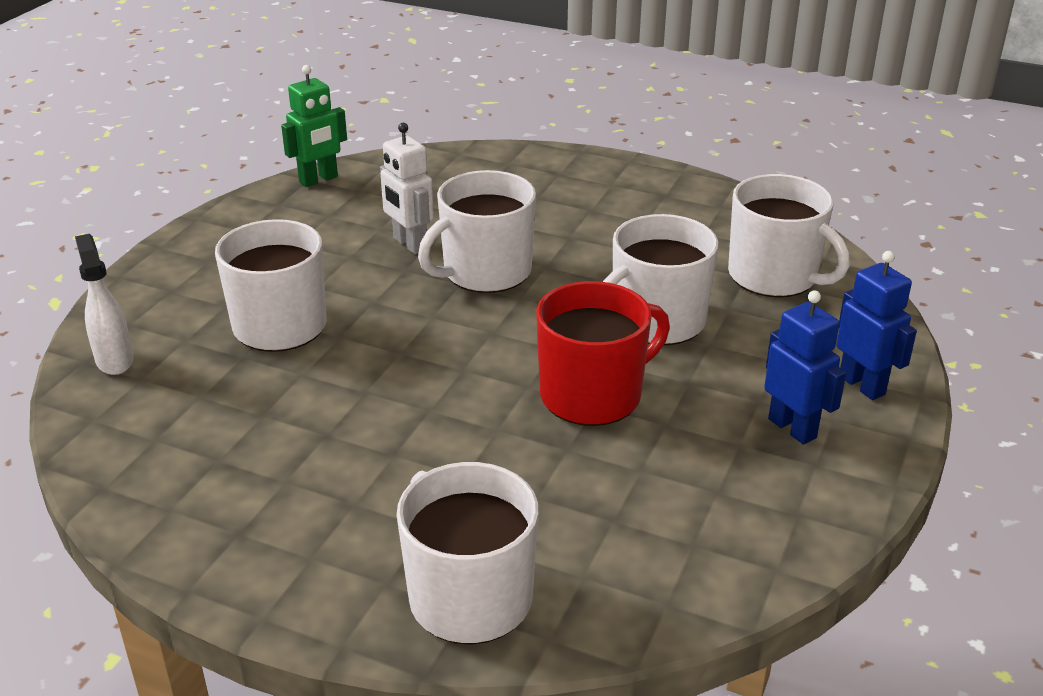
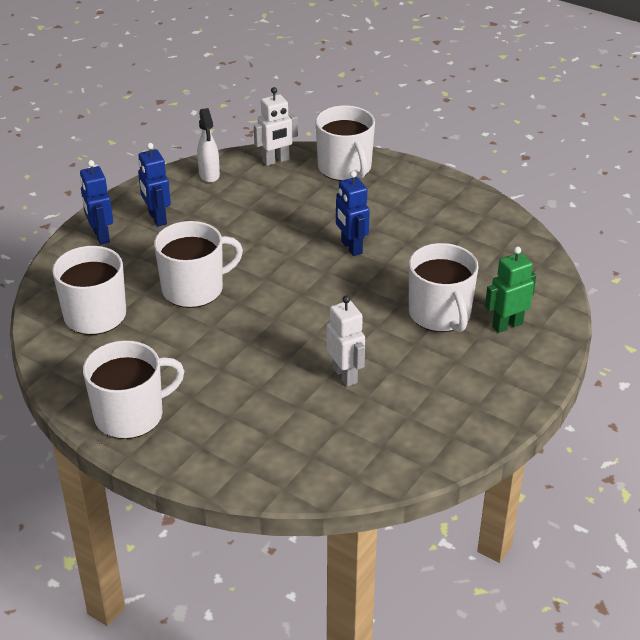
camera: 170 degrees left, 5 degrees up
(114, 360) = (541, 300): white spray bottle -> white spray bottle (209, 175)
(319, 180) = (418, 464): green robot -> green robot (507, 325)
(427, 412) = (351, 247): none -> blue robot
(485, 272) = (294, 342): white mug -> white mug (131, 415)
(593, 395) = (255, 247): red mug -> none
(631, 598) = (276, 161): none -> white robot

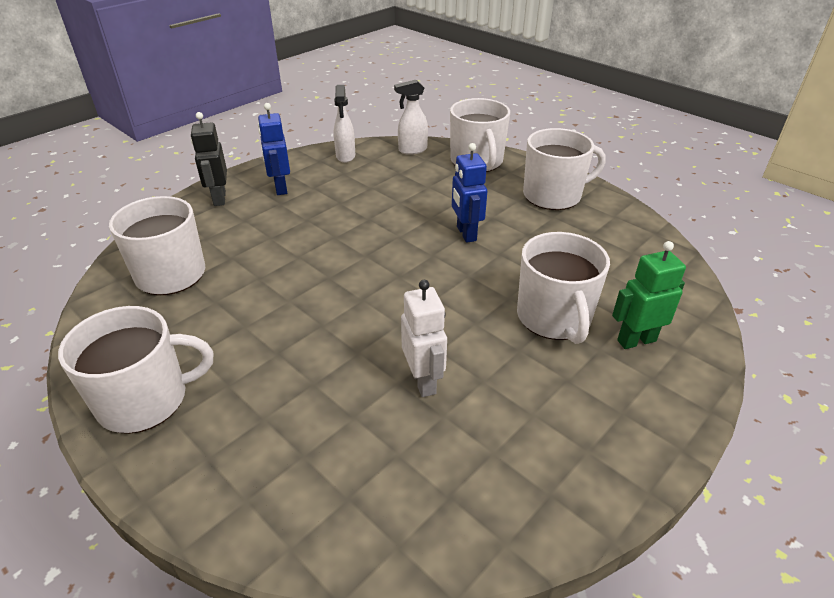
camera: 10 degrees right, 0 degrees up
(101, 236) = (219, 198): blue robot -> black robot
(194, 289) = (287, 258): white mug -> white mug (553, 195)
(276, 161) = (412, 150): white robot -> white spray bottle

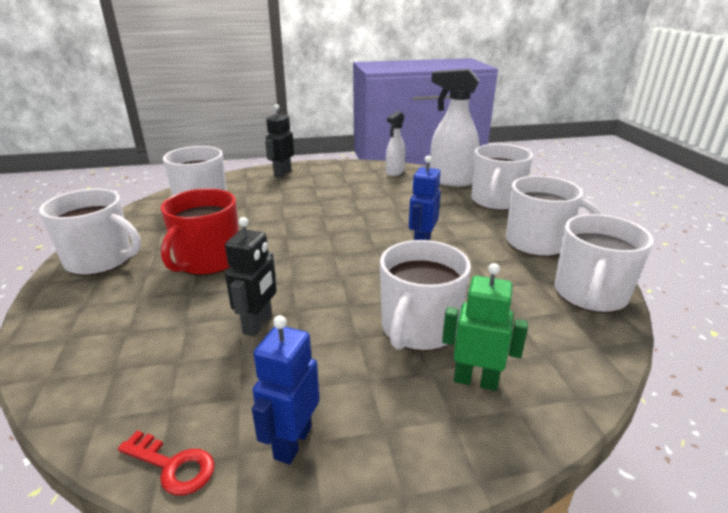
camera: 35 degrees right, 10 degrees down
(280, 188) = (326, 178): blue robot -> blue robot (292, 442)
(281, 341) = (208, 261): none -> red mug
(412, 150) = (450, 181): white spray bottle -> white spray bottle, size x1.71
(423, 381) = (258, 324): white robot -> black robot
(516, 536) = (172, 466): none -> red key
(633, 230) = (590, 294): none -> white mug

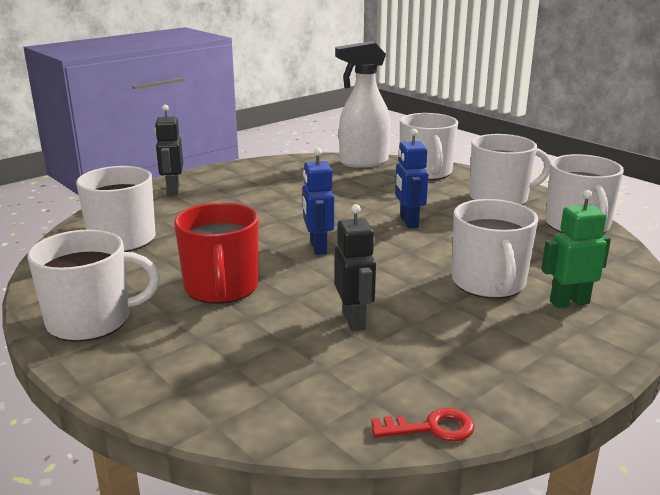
camera: 30 degrees left, 5 degrees down
(292, 442) = (497, 381): blue robot -> blue robot (318, 247)
(394, 172) = (297, 165): white spray bottle -> none

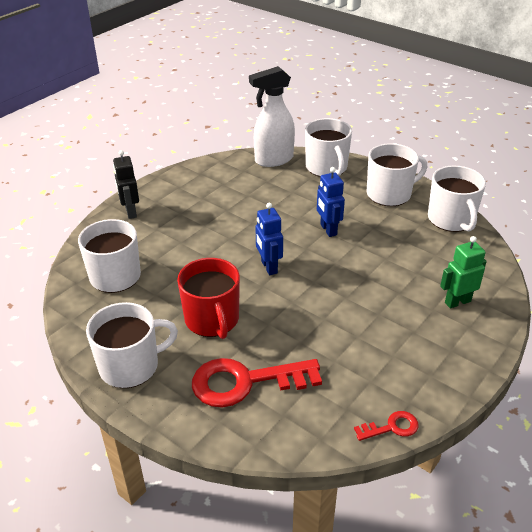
camera: 10 degrees left, 15 degrees up
(236, 353) = (246, 382): none -> red key
(354, 320) = (317, 339): black robot -> none
(489, 283) = (400, 289): white mug -> none

